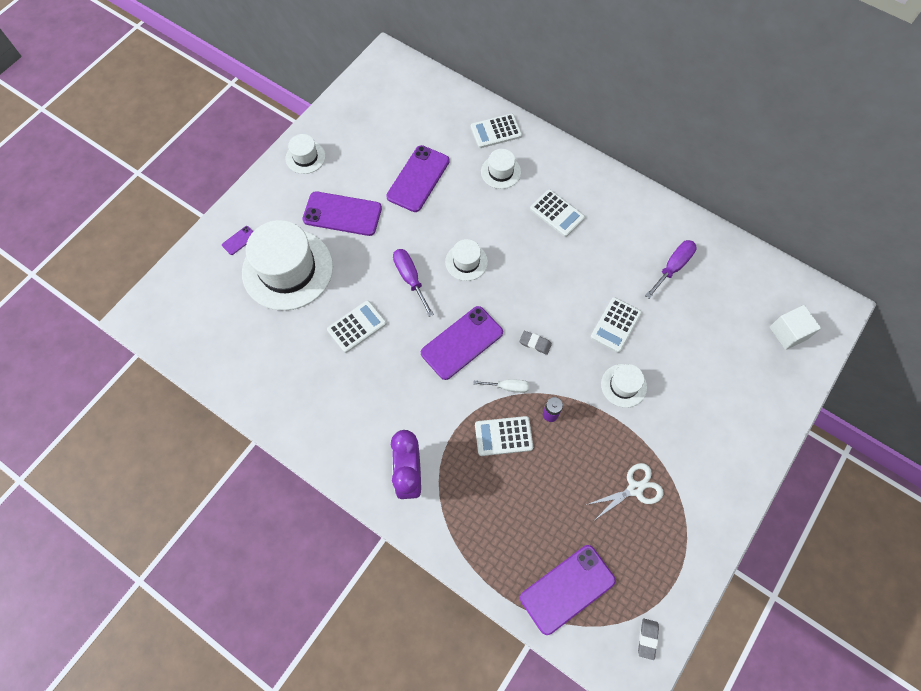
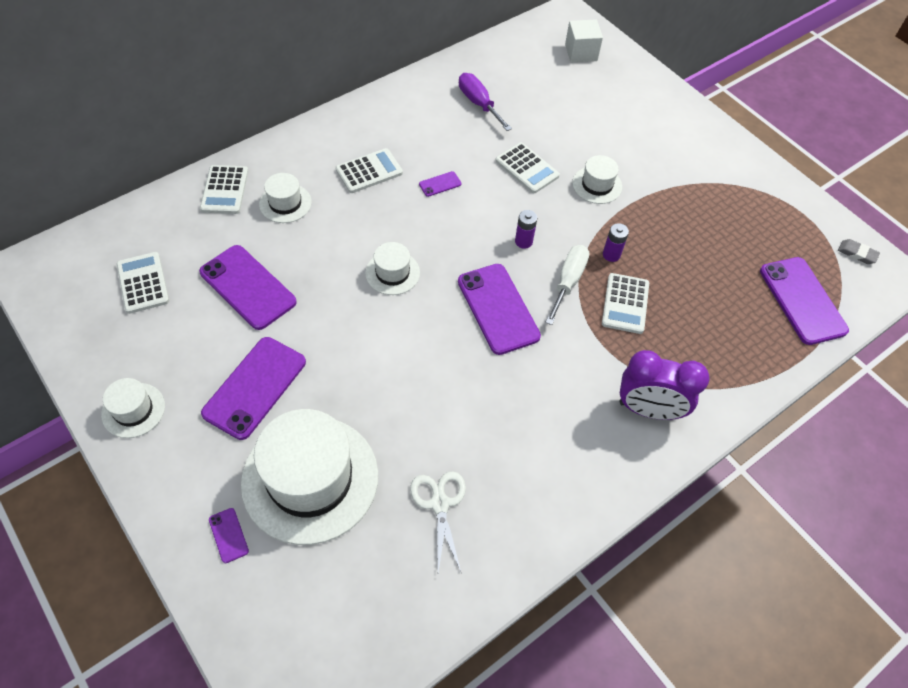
camera: 75 degrees left, 10 degrees down
(357, 326) = (434, 414): white calculator -> white calculator (143, 283)
(410, 278) = (390, 336): purple screwdriver -> none
(508, 387) = (568, 282): white screwdriver -> white screwdriver, size x1.51
(535, 343) = (523, 241): grey eraser -> purple battery
(567, 266) = (440, 184): none -> purple phone
(635, 488) = (708, 213): white scissors -> white scissors (439, 504)

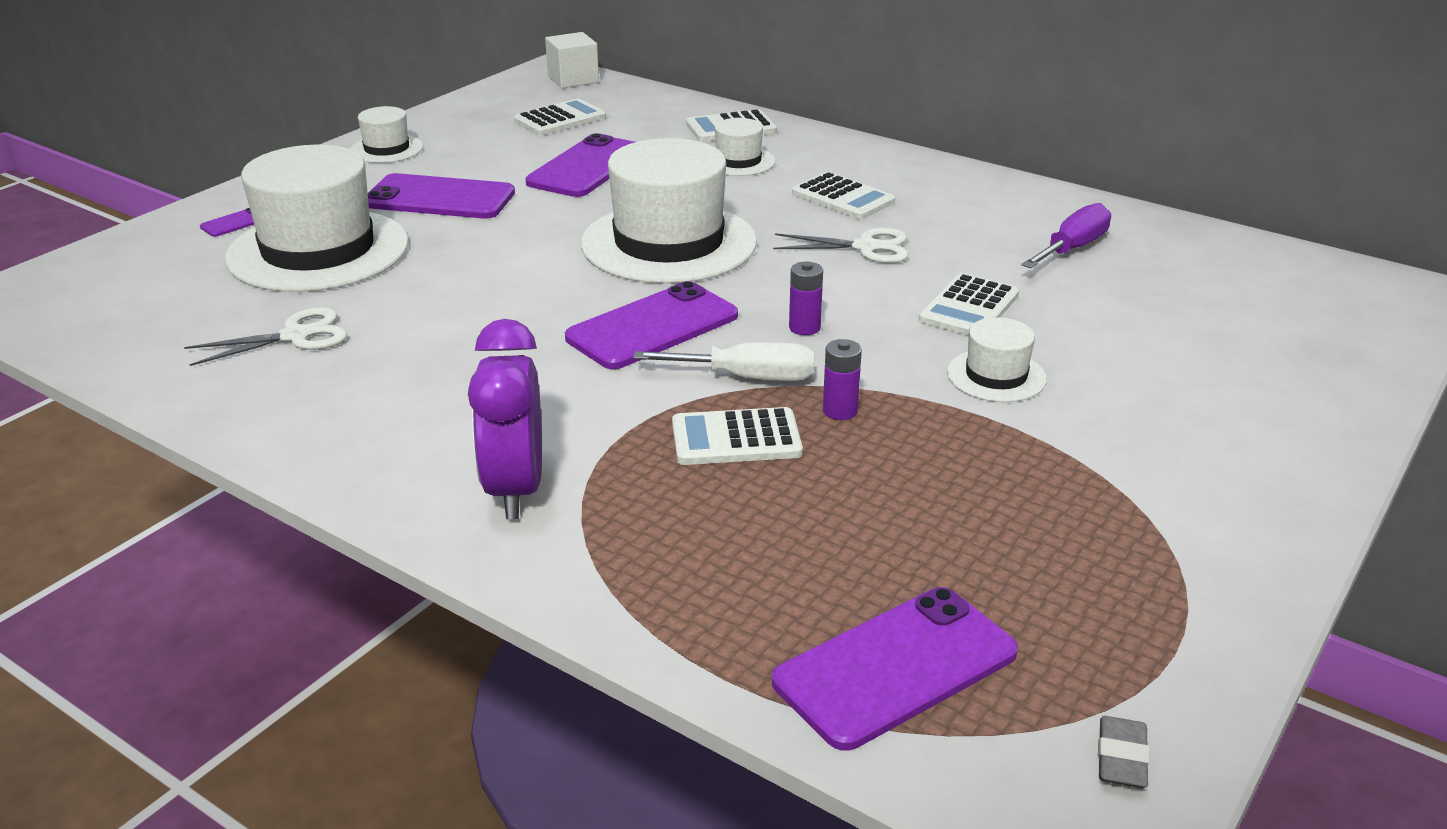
camera: 75 degrees right, 25 degrees down
(392, 273) = (669, 243): white hat -> white hat, size x2.12
(440, 184) = (865, 247): purple phone -> white scissors
(581, 52) = (1326, 316): white cube -> white cube (573, 79)

